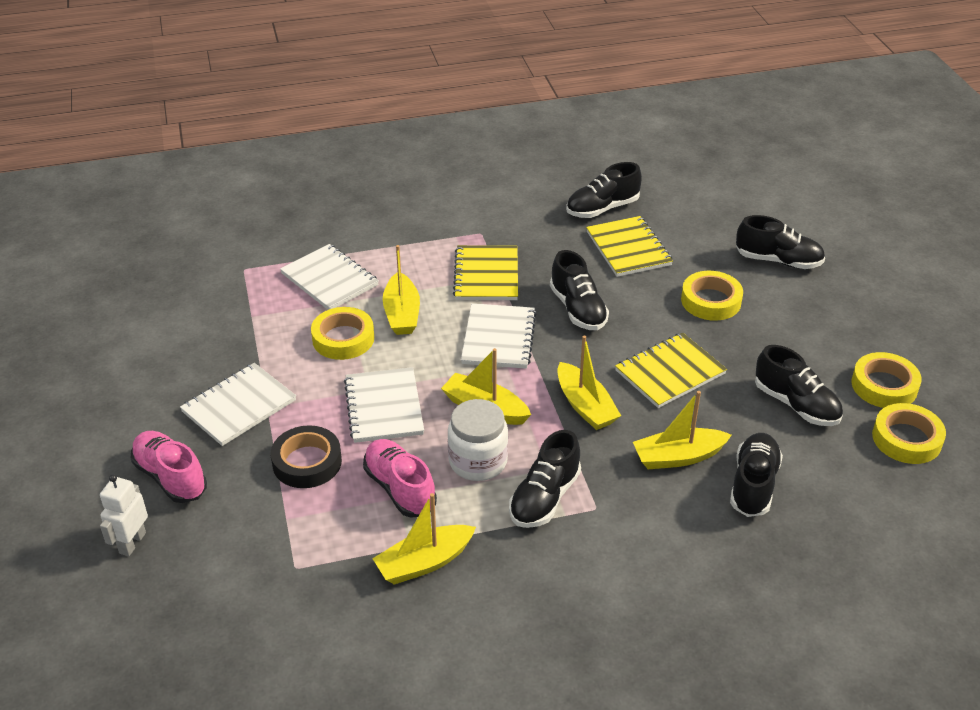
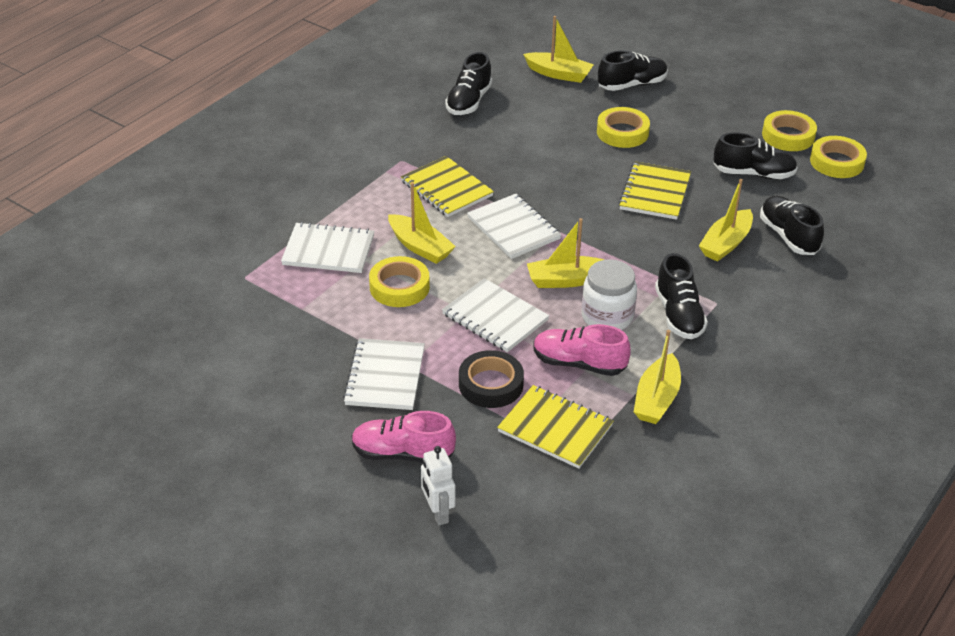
camera: 40 degrees left, 0 degrees up
(578, 309) = (542, 181): black shoe -> none
(585, 406) = (629, 243): yellow boat -> yellow boat (558, 74)
(628, 248) = (523, 122): yellow notebook -> yellow notebook (555, 428)

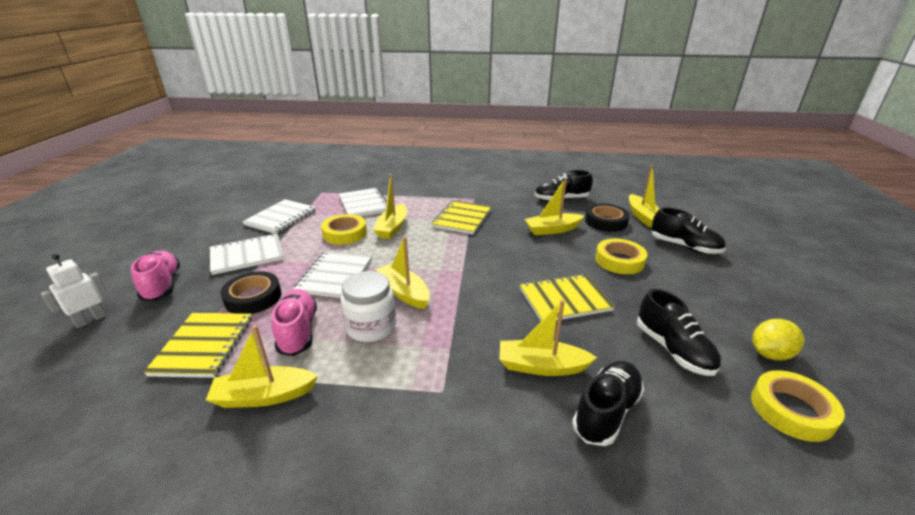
camera: 60 degrees right, 10 degrees down
(513, 228) = (446, 252): white notebook -> white notebook (281, 218)
(531, 141) = (552, 230): none -> yellow boat
(546, 101) = (606, 221): none -> black tape
(678, 315) = (403, 369): black shoe -> none
(788, 136) = (770, 354): yellow tape -> yellow lemon

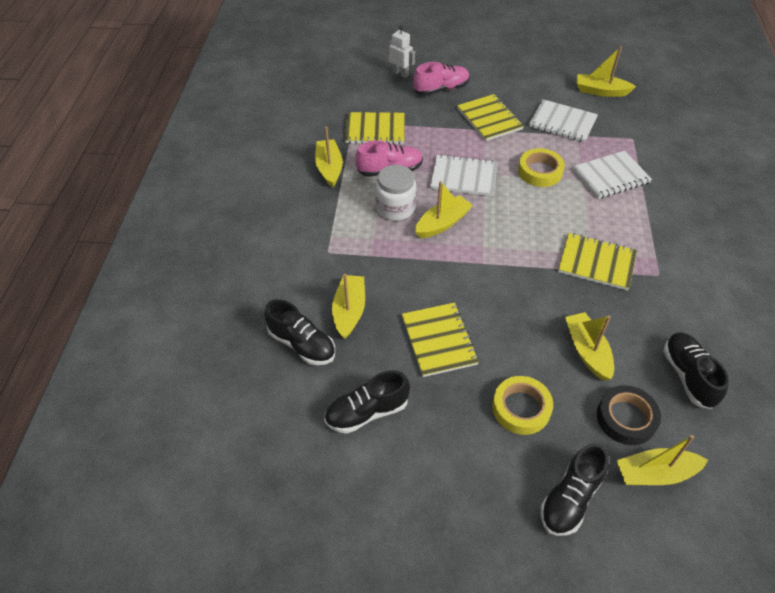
camera: 90 degrees right, 20 degrees up
(247, 255) = (489, 119): white notebook -> yellow notebook
(253, 297) = (429, 138): black tape -> none
(392, 228) = (559, 205): yellow boat -> yellow boat (601, 91)
(770, 354) = (359, 496): yellow lemon -> none
(791, 410) = (292, 477): yellow tape -> none

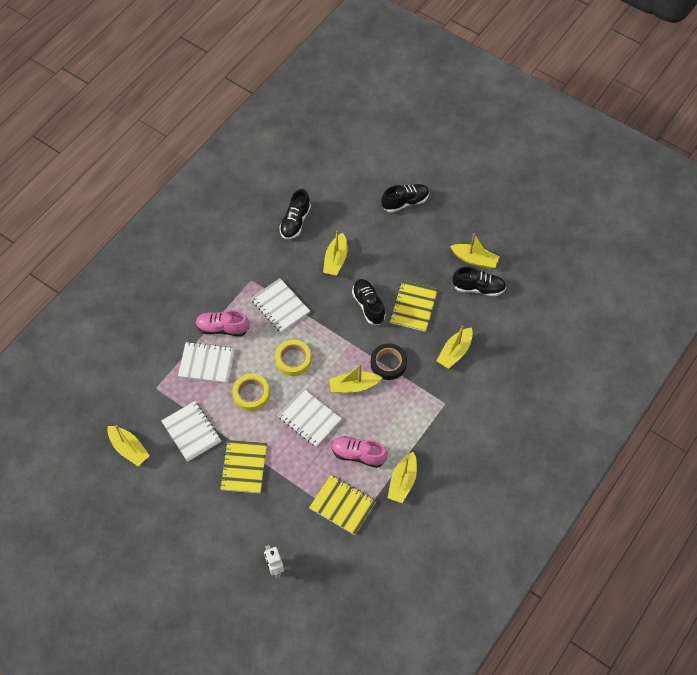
camera: 150 degrees left, 10 degrees up
(302, 344) = (494, 345): black shoe -> black shoe (368, 305)
(395, 208) = (377, 416): white jar -> none
(441, 89) = (255, 526): pink shoe -> pink shoe (222, 328)
(521, 408) = (396, 250): yellow tape -> yellow tape (293, 360)
(596, 263) = (280, 306): yellow notebook -> white notebook
(626, 418) = (347, 220): black tape -> black tape (388, 363)
(655, 473) = (356, 192): yellow boat -> yellow boat (474, 259)

